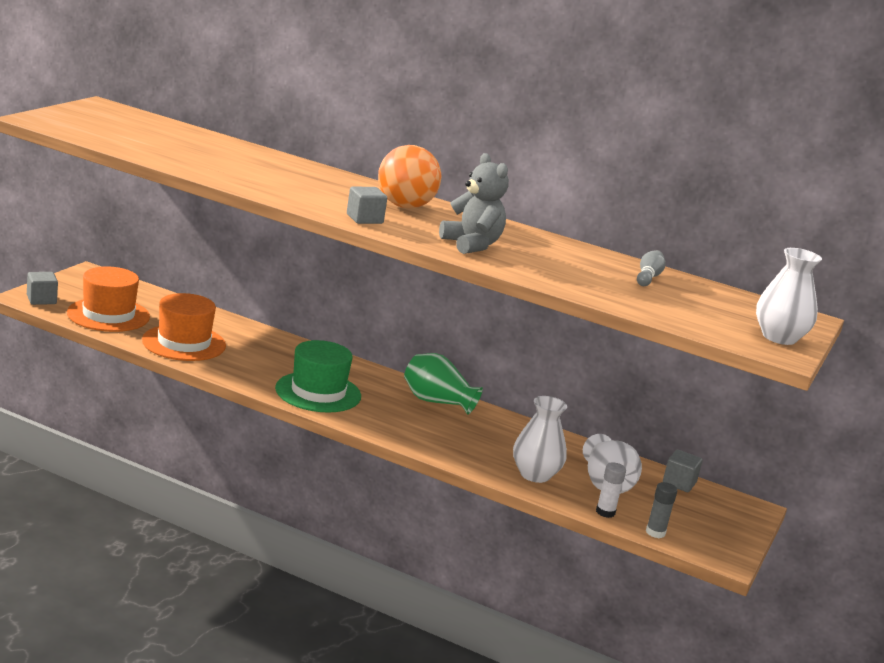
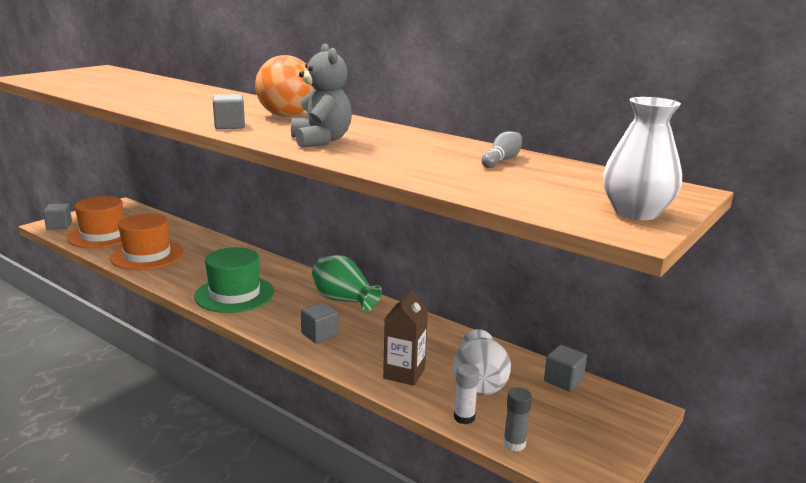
camera: 15 degrees right, 0 degrees up
(434, 437) = (319, 334): none -> grey cube
(535, 475) = (404, 373): white vase -> brown carton

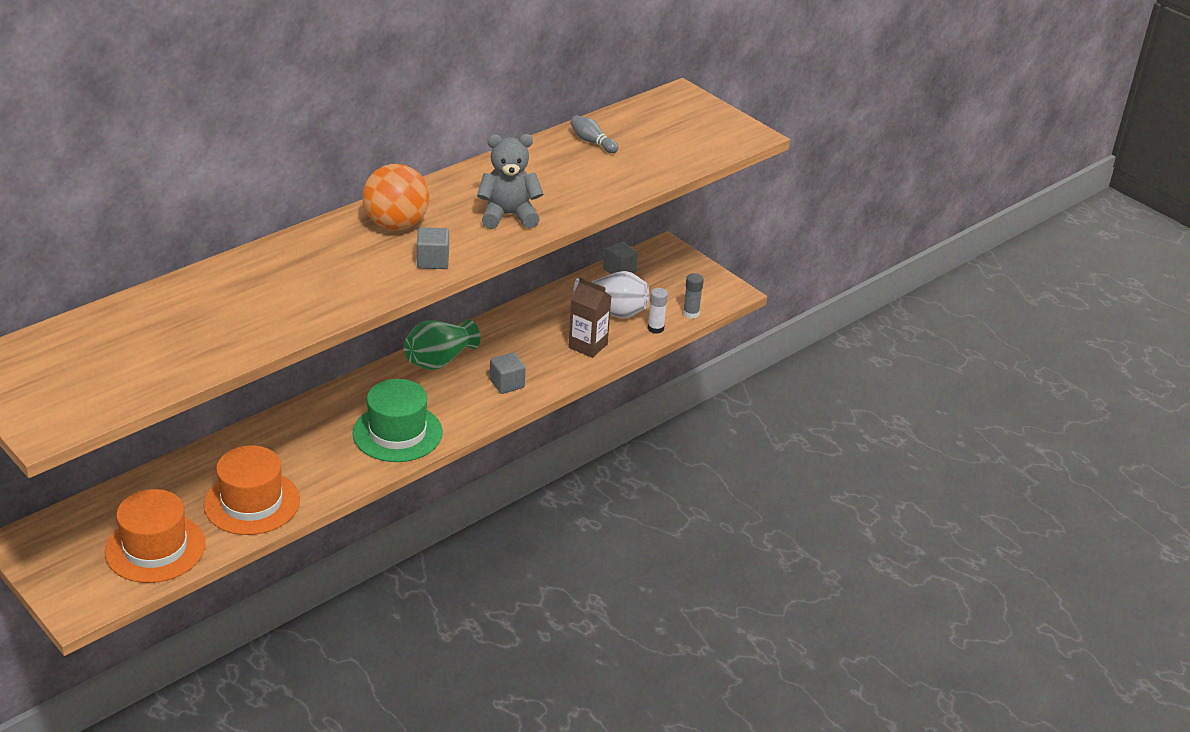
camera: 80 degrees left, 15 degrees up
(59, 226) = (89, 598): grey cube -> none
(636, 212) = (720, 124): white vase -> none

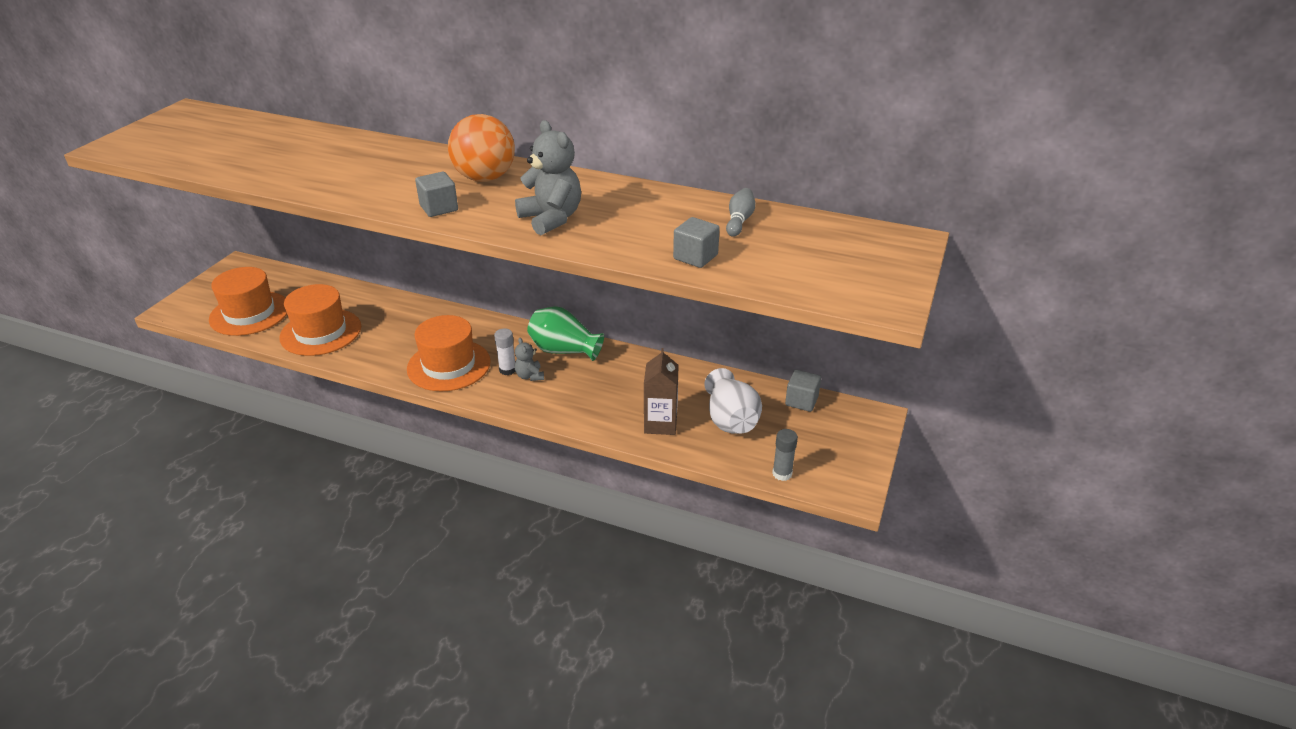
camera: 65 degrees right, 0 degrees up
(397, 433) = (449, 365): green hat -> orange hat
(460, 391) = (529, 376): none -> grey teddy bear
(507, 383) = (561, 397): grey cube -> grey cube (695, 257)
(655, 328) = (731, 458): white glue stick -> white glue stick (507, 370)

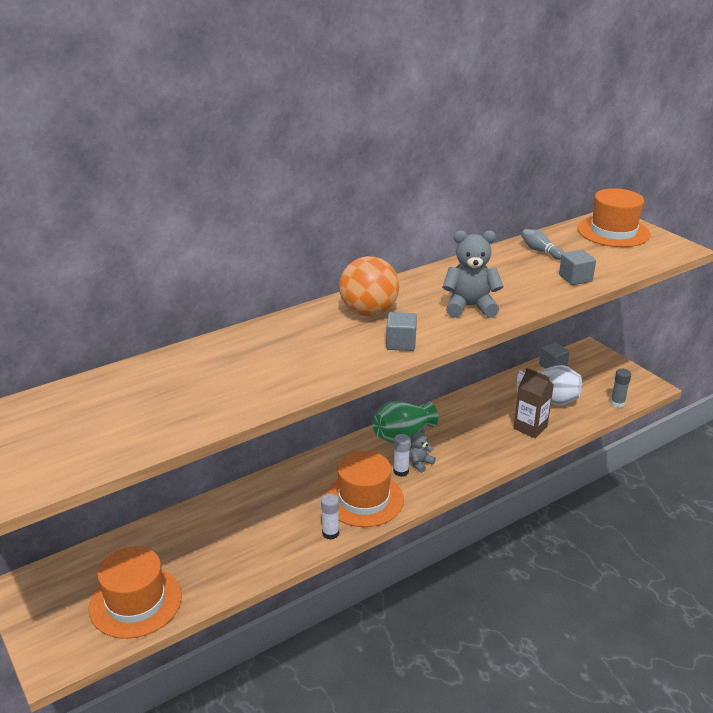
camera: 55 degrees left, 5 degrees down
(321, 332) = (229, 560): orange hat -> orange hat (613, 232)
(389, 366) = (330, 533): none -> white glue stick
(529, 376) = (420, 463): grey teddy bear -> grey teddy bear turned 120 degrees clockwise

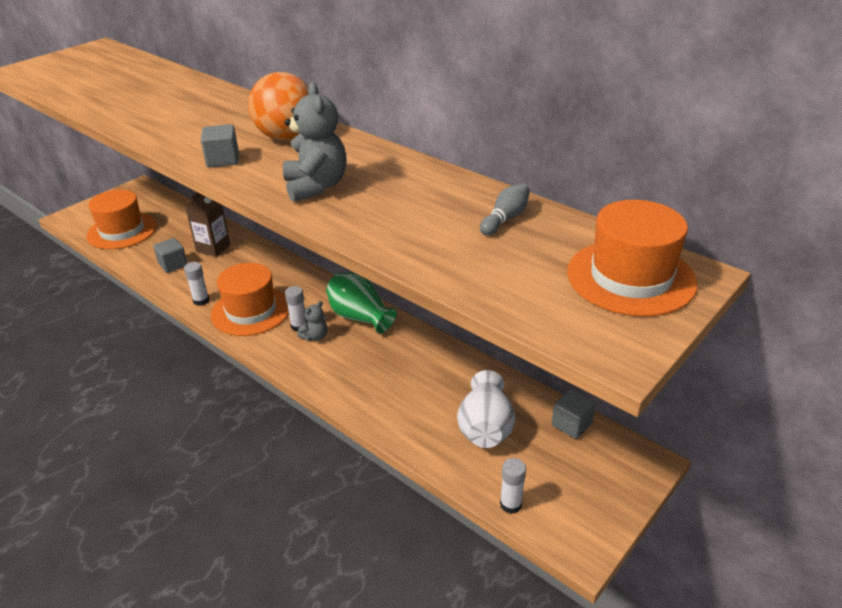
camera: 75 degrees right, 5 degrees up
(420, 463) = (315, 336): grey teddy bear -> grey teddy bear turned 105 degrees clockwise
(530, 427) = (412, 415): brown carton -> brown carton (213, 248)
(575, 278) = (430, 251): grey cube -> grey cube (173, 264)
(617, 403) = (510, 504): grey glue stick -> white glue stick

